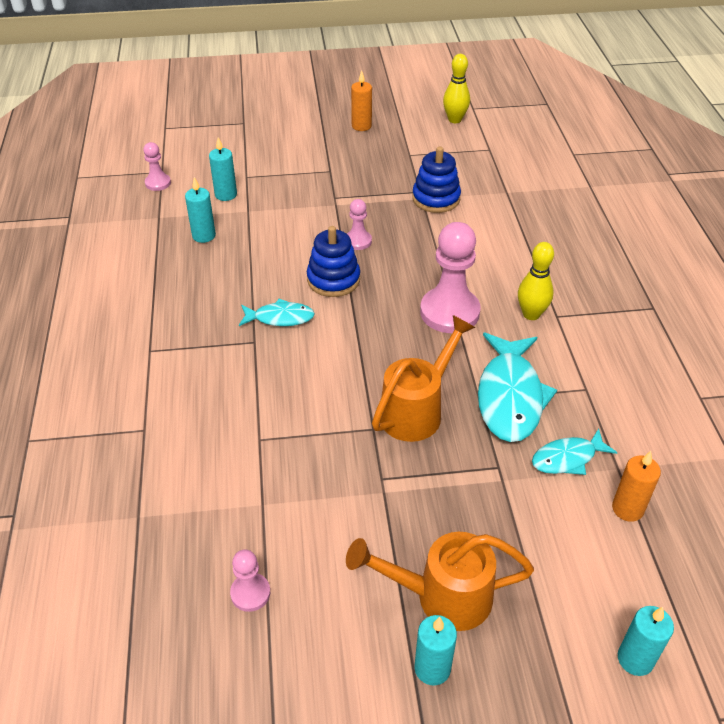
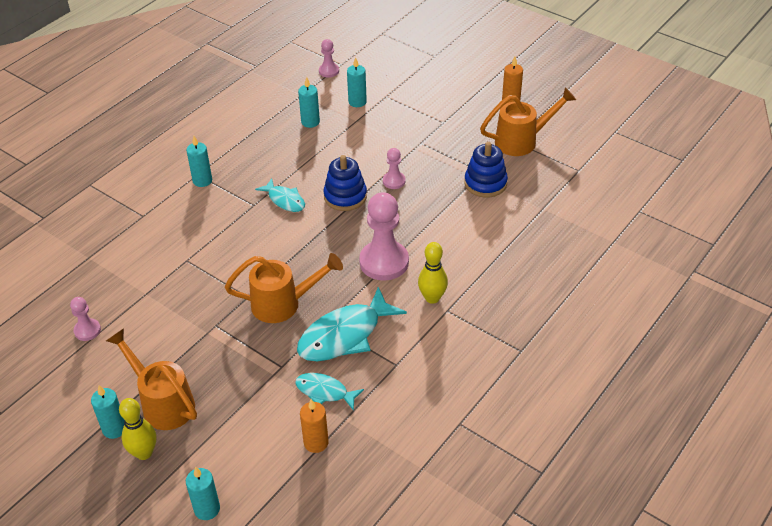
camera: 45 degrees right, 0 degrees up
(165, 353) = (202, 181): none -> turquoise candle
(415, 151) = (522, 141): none -> orange watering can
(454, 120) = (586, 133): yellow bowling pin -> yellow bowling pin (144, 453)

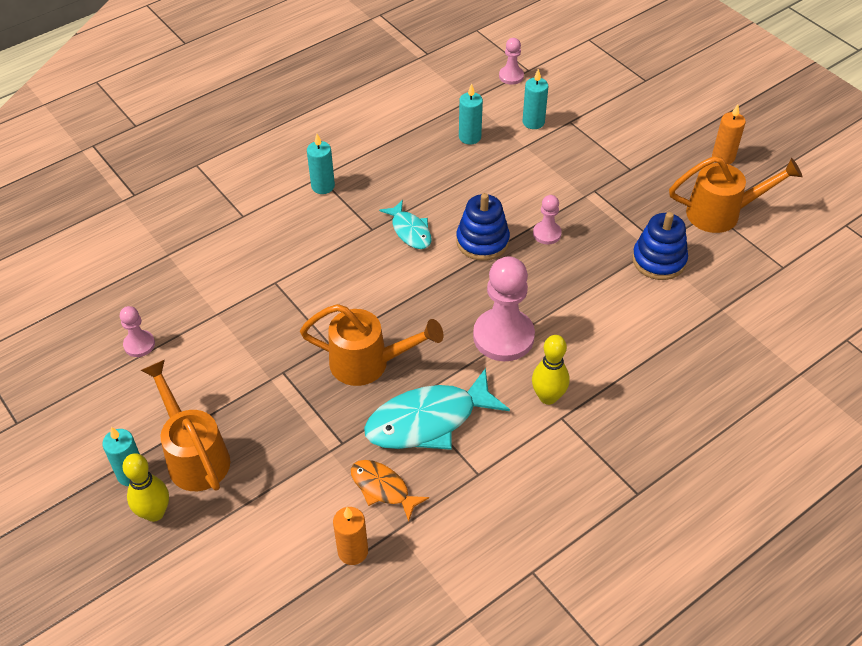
camera: 15 degrees right, 5 degrees up
(207, 509) = (203, 603): turquoise candle -> none
(325, 392) = (383, 488): turquoise fish -> orange fish

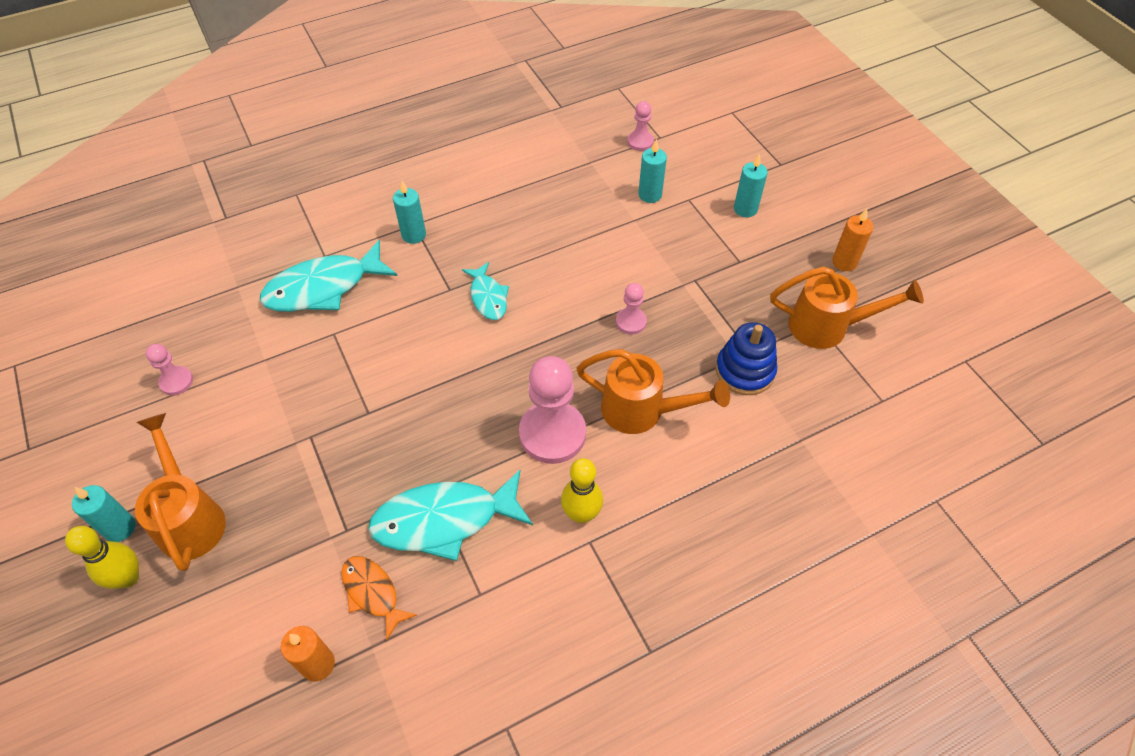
camera: 10 degrees right, 5 degrees up
(252, 244) = (324, 287): none -> turquoise fish
(368, 363) = (401, 441): orange watering can -> orange watering can (642, 411)
(470, 137) = (579, 202): turquoise candle -> turquoise candle (745, 209)
(482, 241) = (560, 320): blue stacking toy -> none

